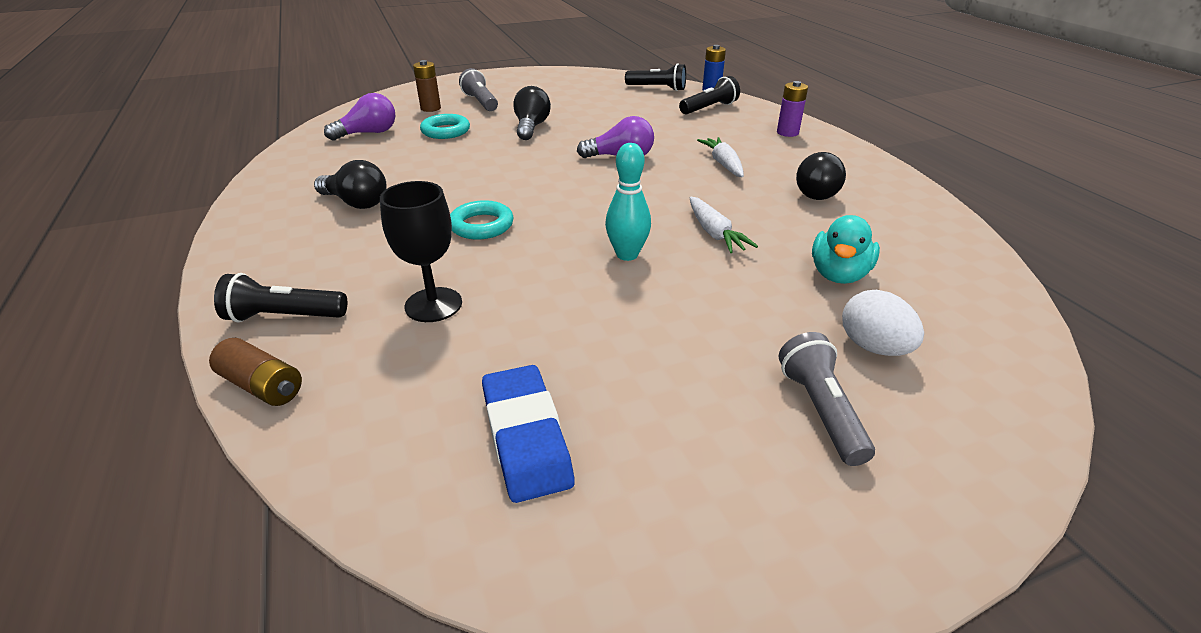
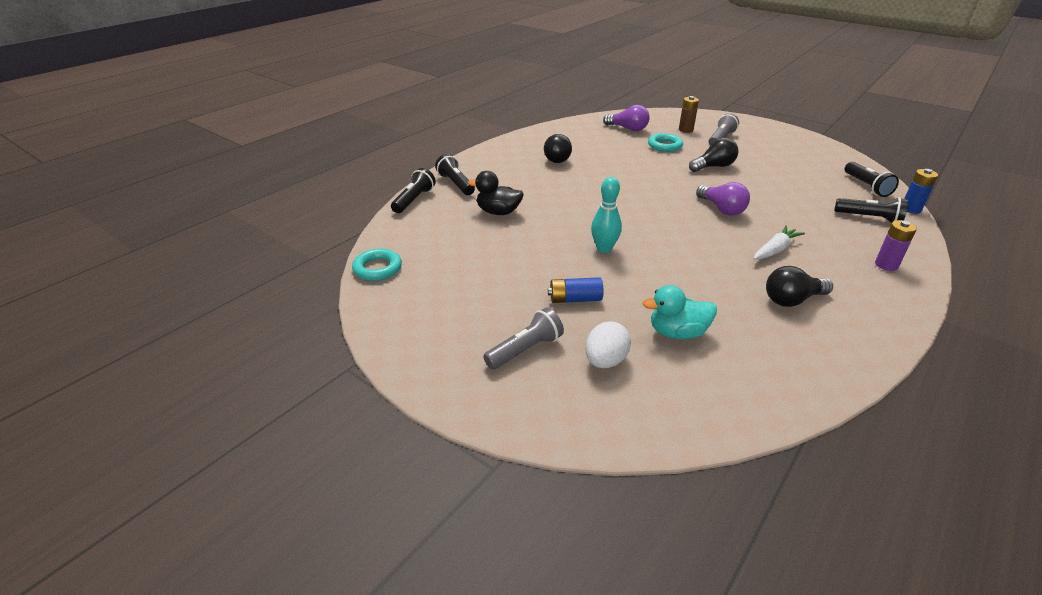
camera: 60 degrees right, 0 degrees up
(262, 386) = (414, 200): brown battery -> black flashlight
(433, 305) = (498, 212): black goblet -> black duck
(481, 225) = (578, 197): turquoise ring -> turquoise ring (377, 268)
(526, 437) = (435, 268): blue eraser -> none
(714, 233) = (668, 272): white carrot -> none
(725, 320) = (575, 299): none -> blue battery

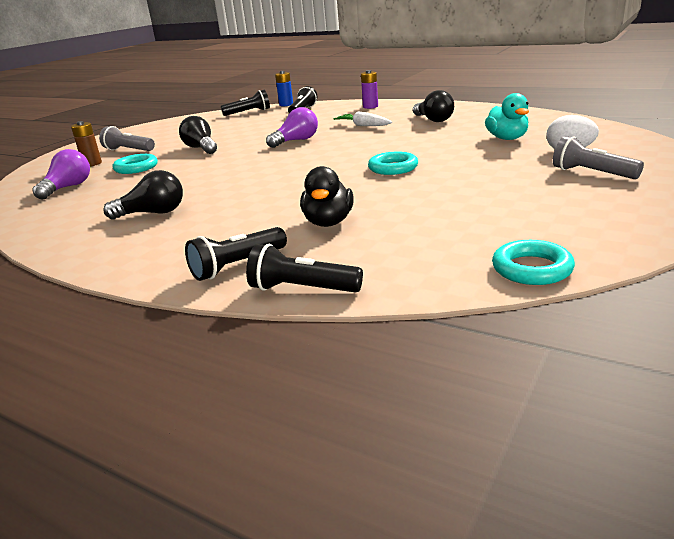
camera: 95 degrees left, 10 degrees down
(575, 299) = (493, 168): blue battery -> none
(604, 248) = (393, 168): turquoise bowling pin -> turquoise ring

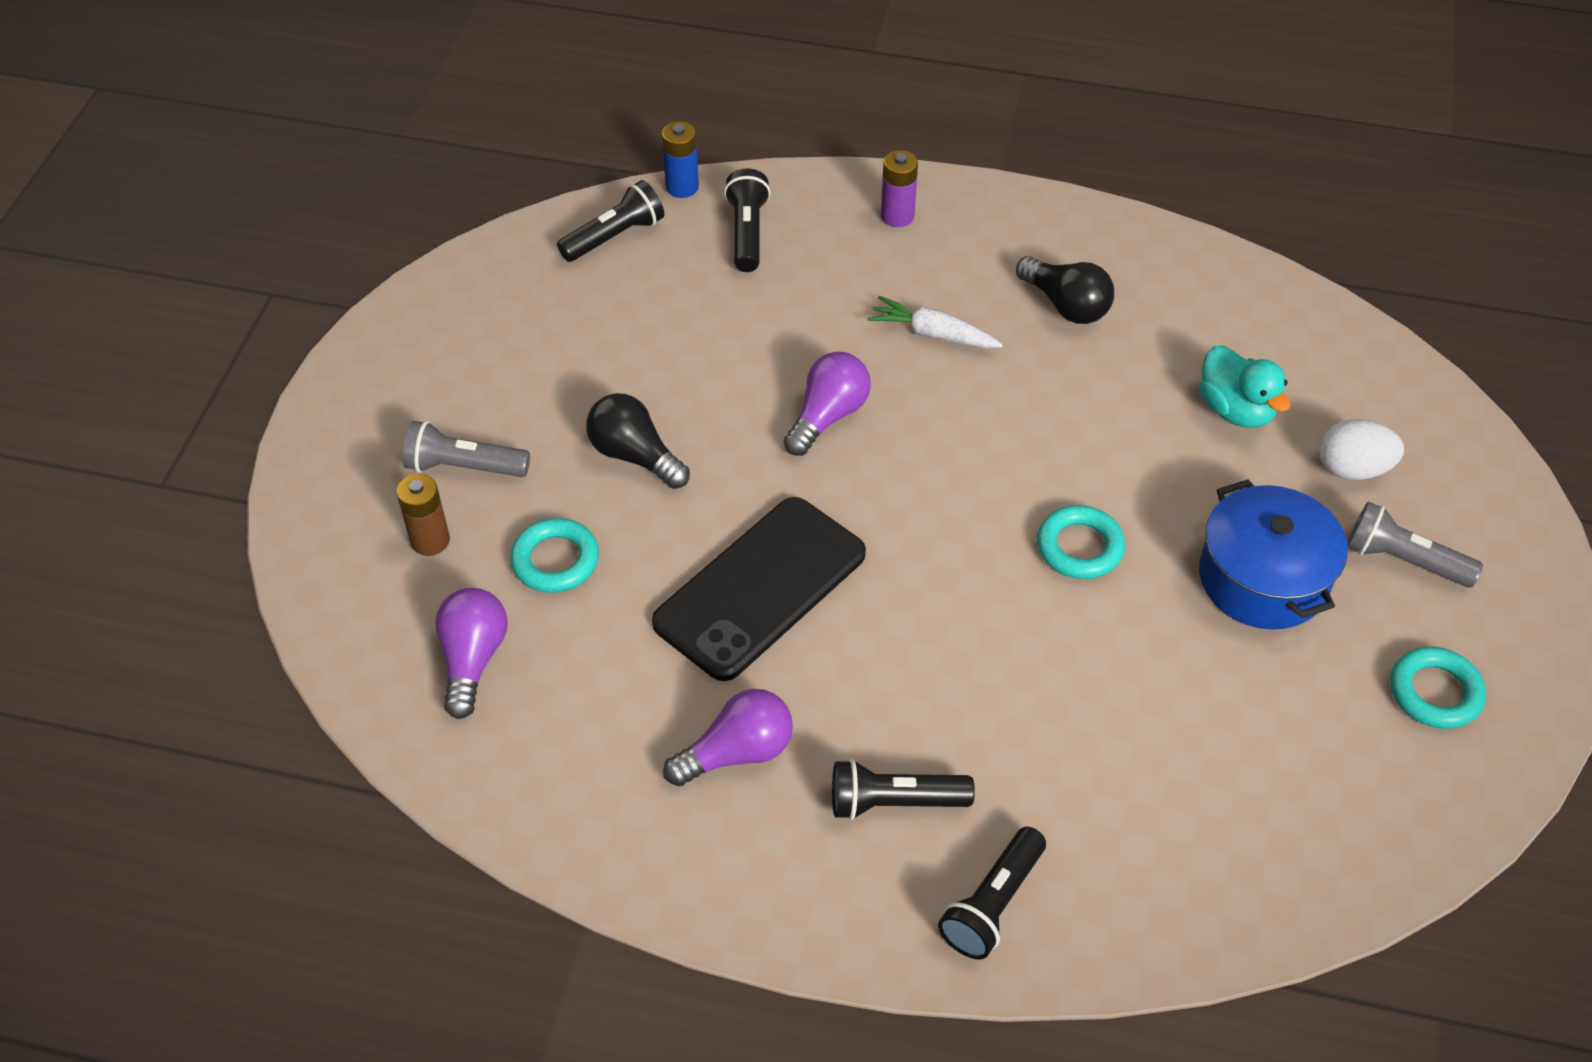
camera: 20 degrees left, 25 degrees up
(153, 213) = (737, 753): black light bulb -> purple light bulb
(218, 175) = (760, 588): none -> black phone
(302, 289) = (1116, 952): black flashlight -> black flashlight (894, 802)
(328, 222) = (1062, 760): black duck -> none
(496, 177) = (1263, 578): none -> blue pot
(532, 269) = (1386, 863): turquoise ring -> turquoise ring (1435, 692)

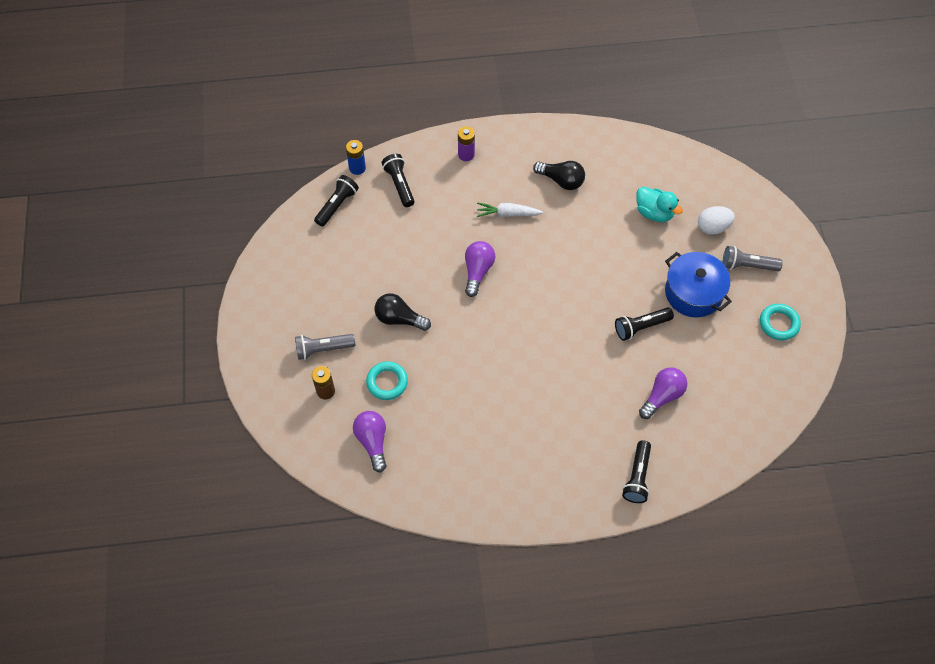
camera: 20 degrees left, 10 degrees up
(737, 753) = (506, 446): purple light bulb -> purple light bulb (662, 396)
(760, 588) = (483, 366): black phone -> none
(894, 802) = (580, 446): black flashlight -> black flashlight (641, 327)
(1079, 547) = (612, 302): turquoise ring -> none

